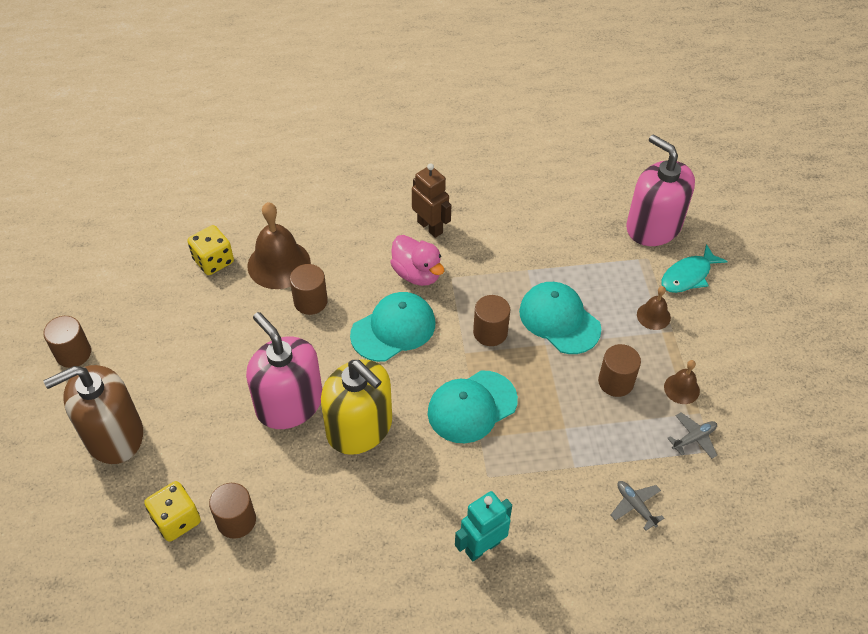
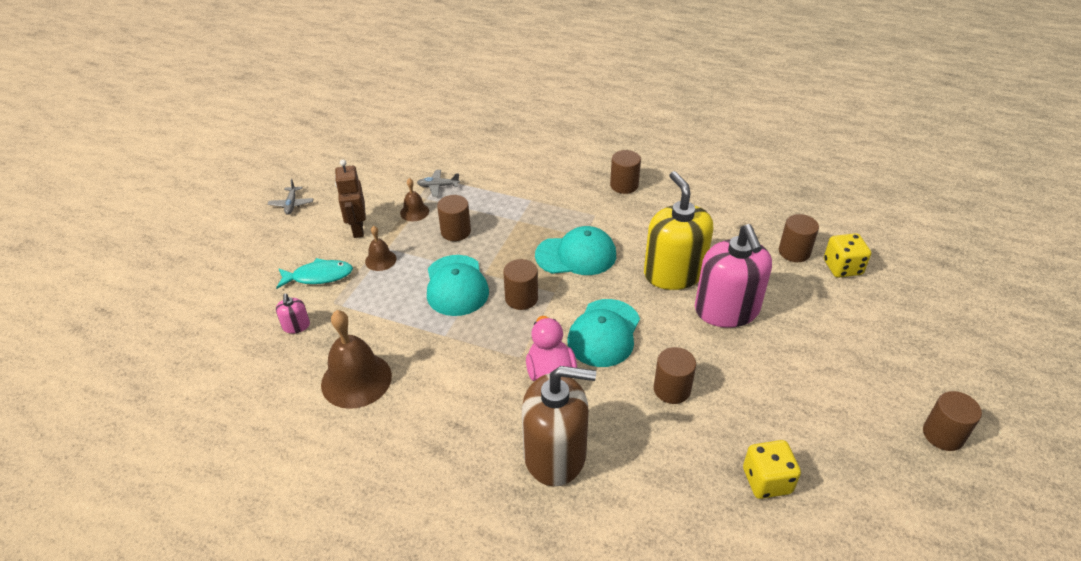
camera: 150 degrees left, 10 degrees down
(114, 435) = (895, 343): brown soap dispenser -> brown soap dispenser (555, 454)
(279, 264) = (690, 444): brown bell -> brown bell (356, 380)
(393, 329) = (604, 333): turquoise cap -> turquoise cap turned 60 degrees counterclockwise
(430, 227) = (503, 417): brown robot -> brown robot (357, 229)
(482, 547) = (624, 185): turquoise robot -> brown cylinder
(635, 506) = (510, 171): grey plane -> grey plane (291, 204)
(653, 227) = (296, 326): pink soap dispenser -> pink soap dispenser, size x0.41

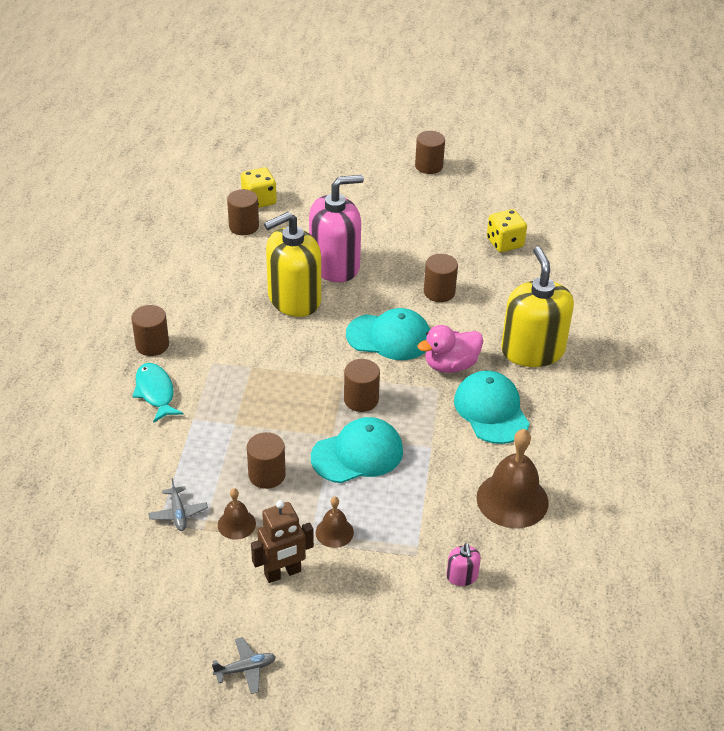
camera: 105 degrees left, 0 degrees up
(296, 326) = (462, 576): pink soap dispenser -> pink soap dispenser turned 105 degrees clockwise
(319, 276) = (378, 583): turquoise fish -> turquoise fish (155, 392)
(555, 454) = (532, 350): brown soap dispenser -> yellow soap dispenser
(576, 255) = (284, 368): turquoise cap -> turquoise cap (491, 410)

